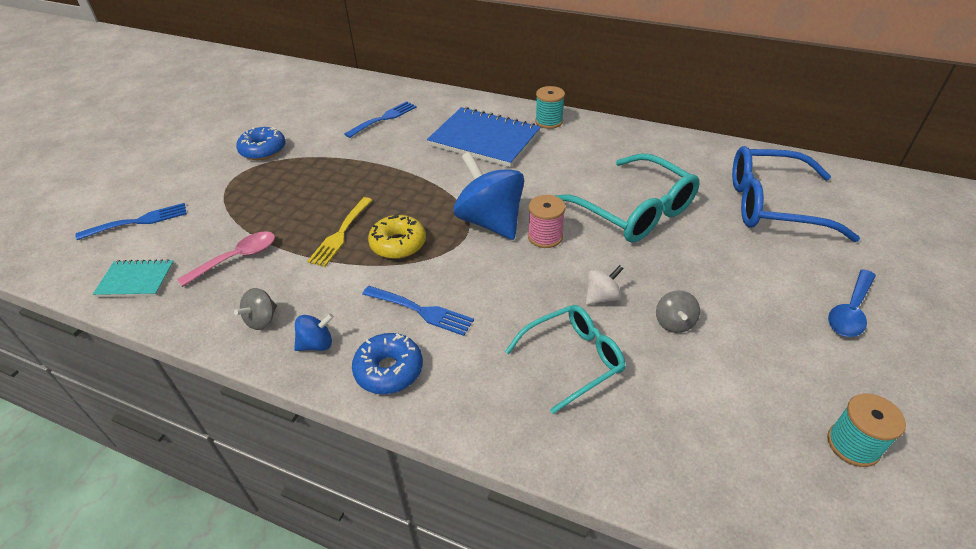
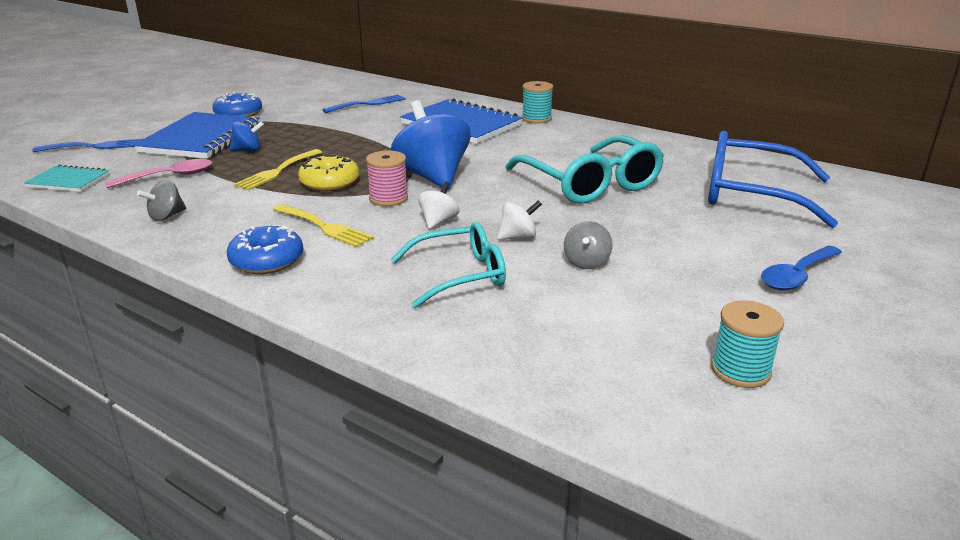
camera: 10 degrees right, 15 degrees down
(243, 194) = (201, 139): none -> blue notebook
(317, 344) = (208, 237): blue spinning top -> blue spinning top (248, 150)
(421, 311) = (324, 227): blue fork -> yellow fork
(522, 286) = (438, 221): none -> white spinning top
(545, 236) = (483, 192): pink spool -> pink spool (388, 198)

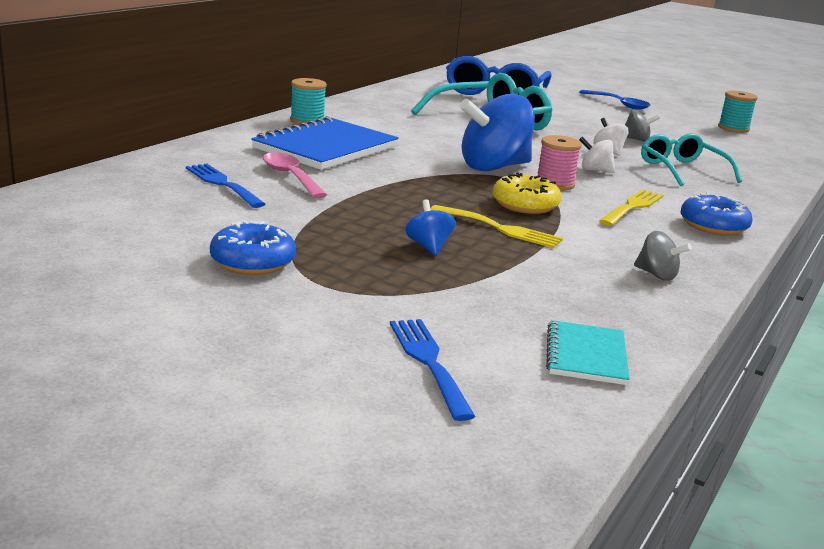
camera: 95 degrees left, 5 degrees down
(169, 177) = (541, 286): pink spoon -> pink spoon (290, 177)
(201, 139) = (382, 279): blue notebook -> none

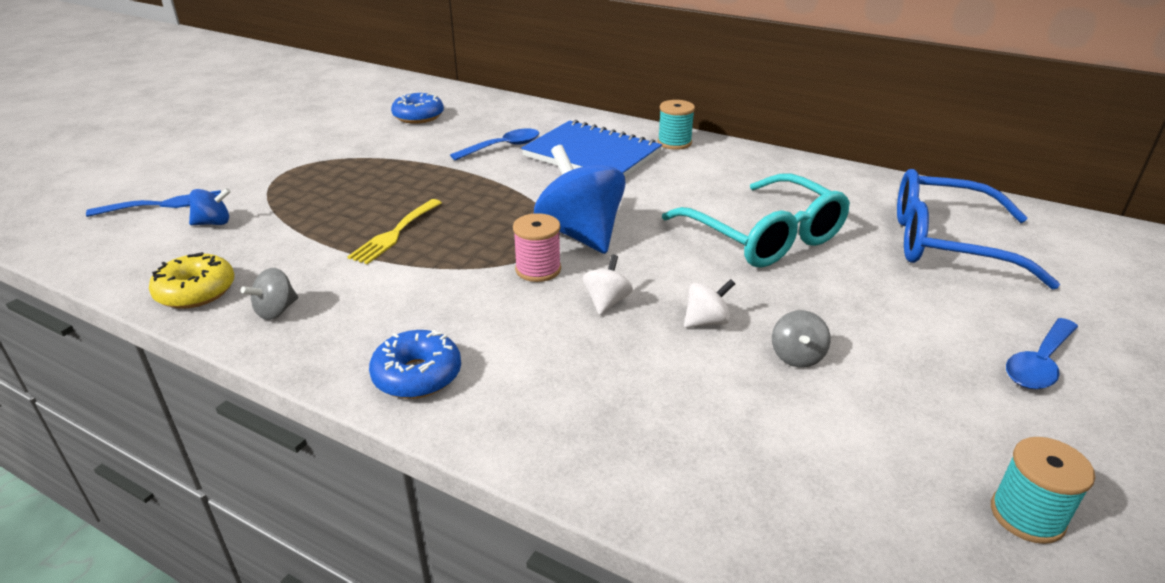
camera: 90 degrees right, 10 degrees up
(222, 184) = (476, 128): blue fork -> none
(253, 262) = (327, 148): blue donut -> blue donut (418, 116)
(290, 177) = (503, 147): pink spoon -> blue spoon
(428, 247) = (351, 202): blue spinning top -> blue spinning top (214, 223)
(525, 205) = (462, 248): yellow donut -> yellow donut (196, 291)
(586, 355) = (141, 260): turquoise notebook -> none
(632, 207) = (473, 317): yellow fork -> none
(682, 170) = (654, 385): turquoise glasses -> none

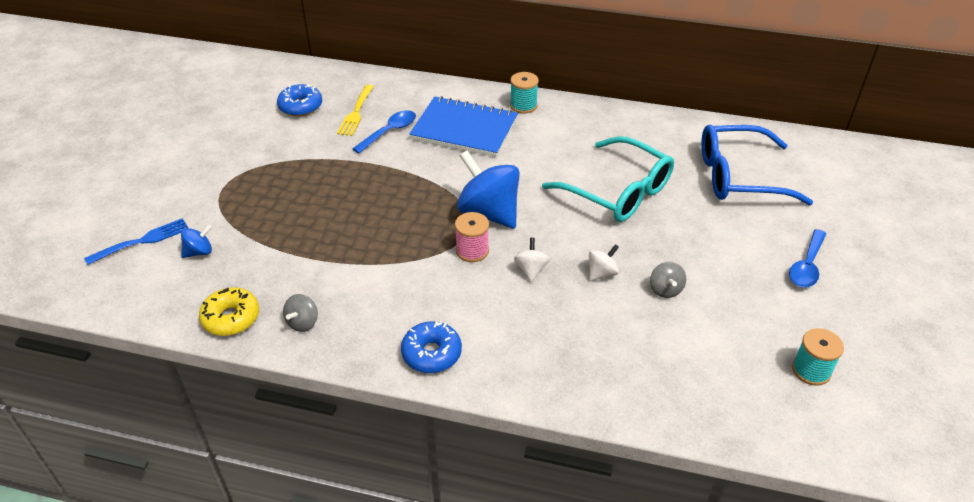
camera: 15 degrees left, 10 degrees up
(395, 233) = (350, 236): yellow fork -> yellow fork (356, 113)

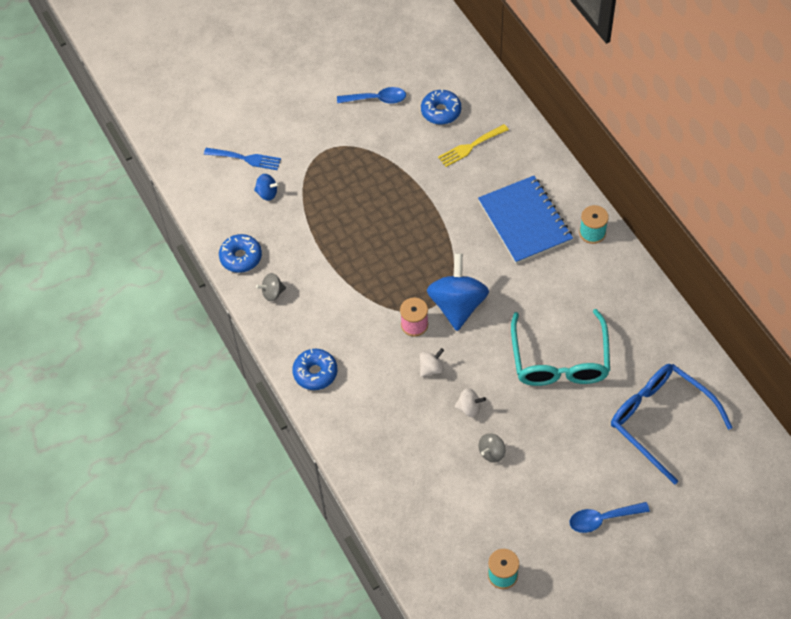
camera: 50 degrees right, 15 degrees up
(231, 318) = (241, 257): yellow donut -> blue donut
(389, 132) = (473, 183): blue spoon -> blue spoon (377, 99)

